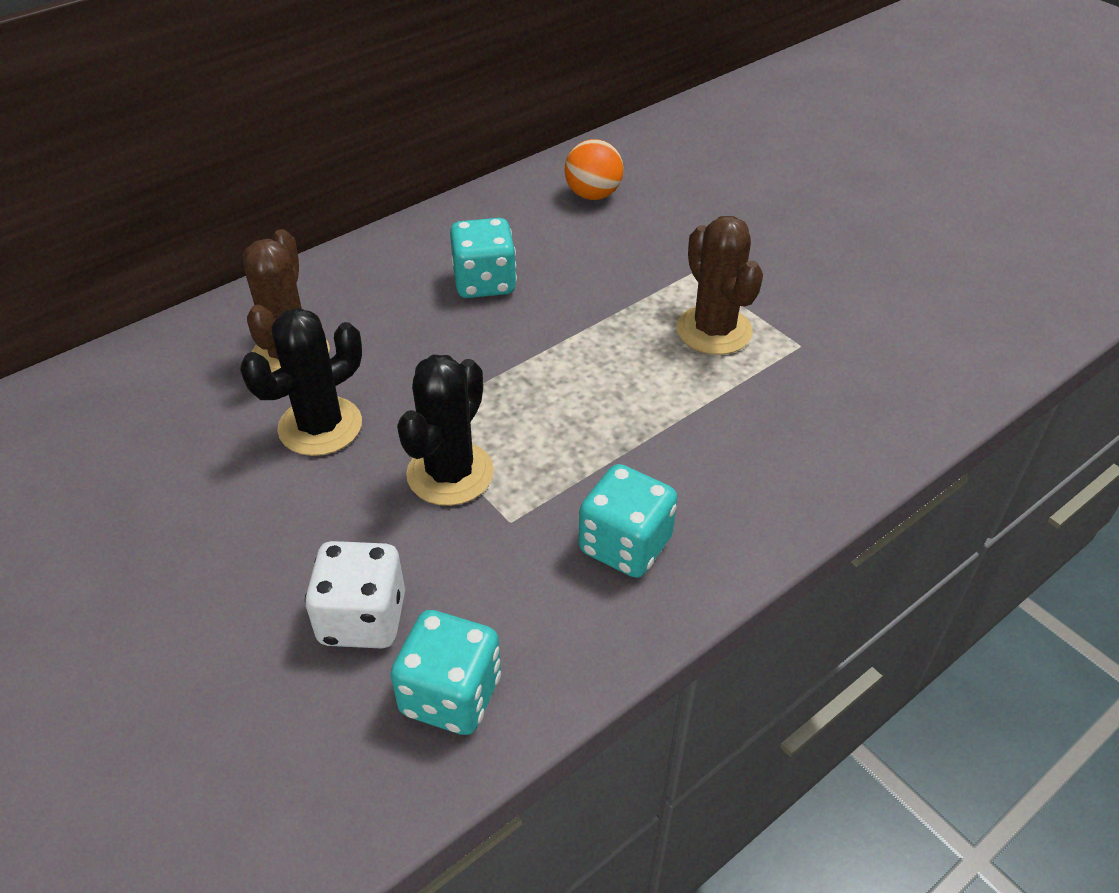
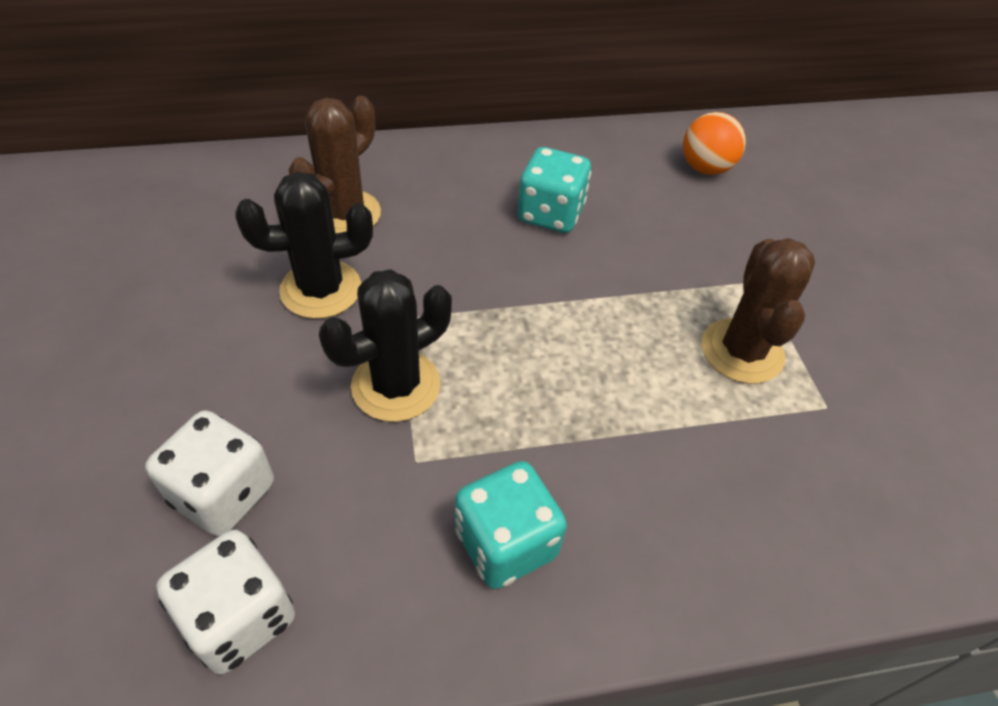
camera: 25 degrees right, 5 degrees up
(451, 695) = (239, 618): turquoise dice -> white dice

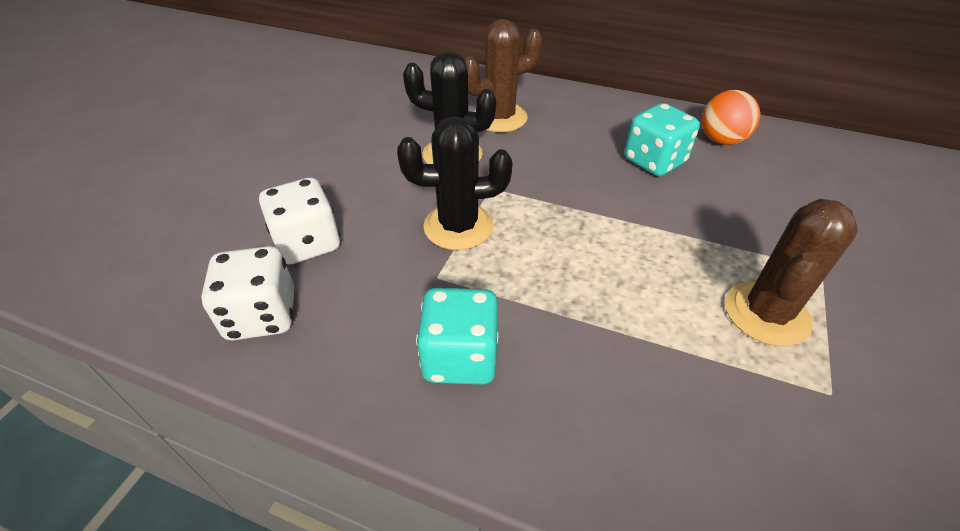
camera: 35 degrees right, 5 degrees down
(705, 168) = (823, 171): orange ball -> orange ball (721, 140)

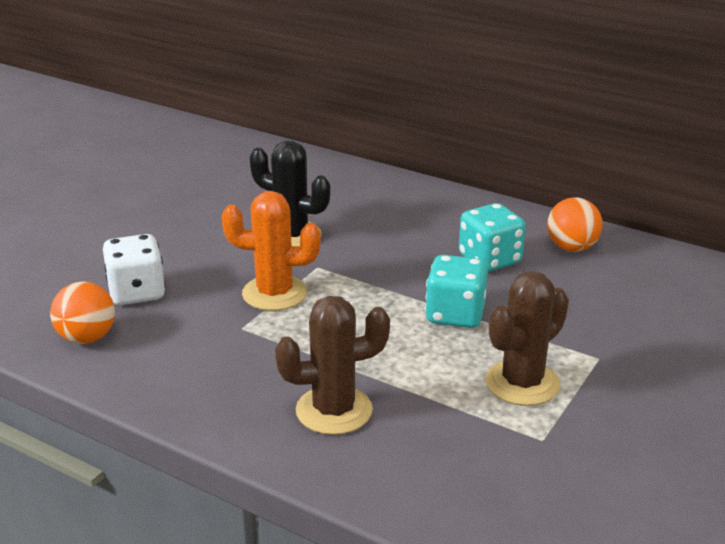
camera: 10 degrees right, 15 degrees down
(262, 315) = (87, 338): white dice -> orange ball
(458, 226) = (274, 293): black cactus -> orange cactus
(460, 357) = (240, 382): turquoise dice -> turquoise dice (455, 315)
(500, 118) = (352, 208): brown cactus -> brown cactus (334, 410)

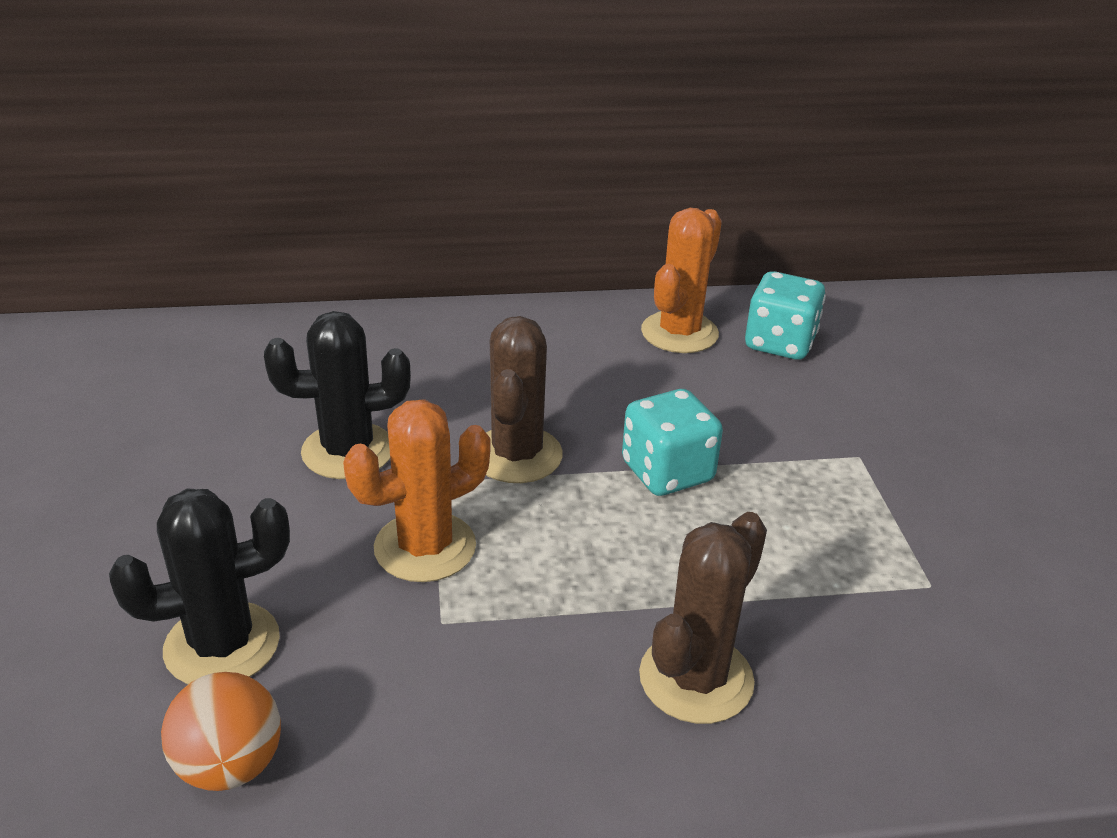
camera: 40 degrees left, 5 degrees up
(137, 292) = (222, 645): white dice -> black cactus
(489, 260) = (618, 383): turquoise dice -> turquoise dice (779, 343)
(522, 383) = (833, 526): brown cactus -> brown cactus (517, 455)
(571, 248) = (679, 333): orange ball -> orange cactus

